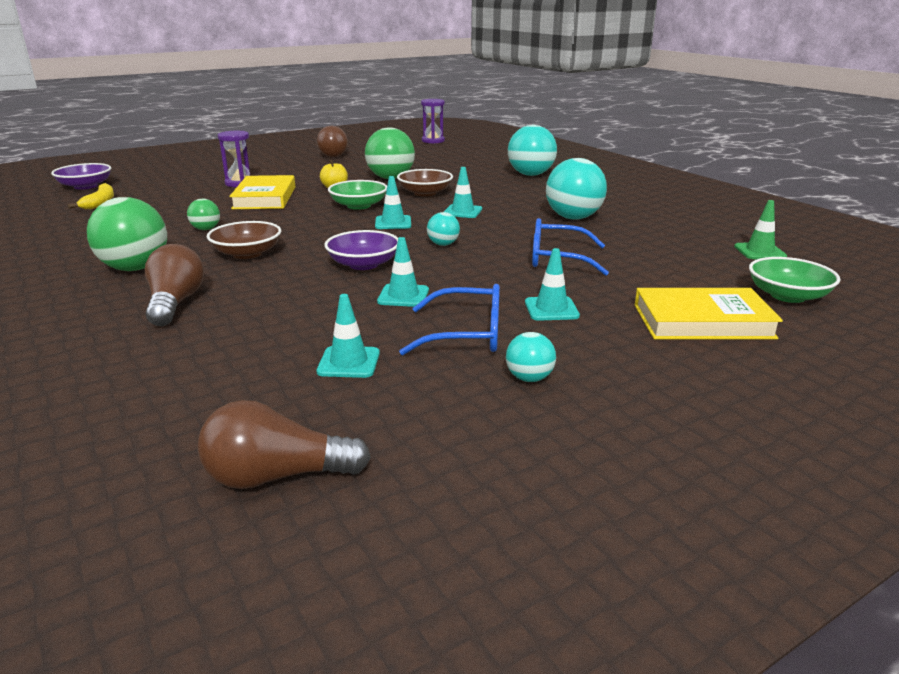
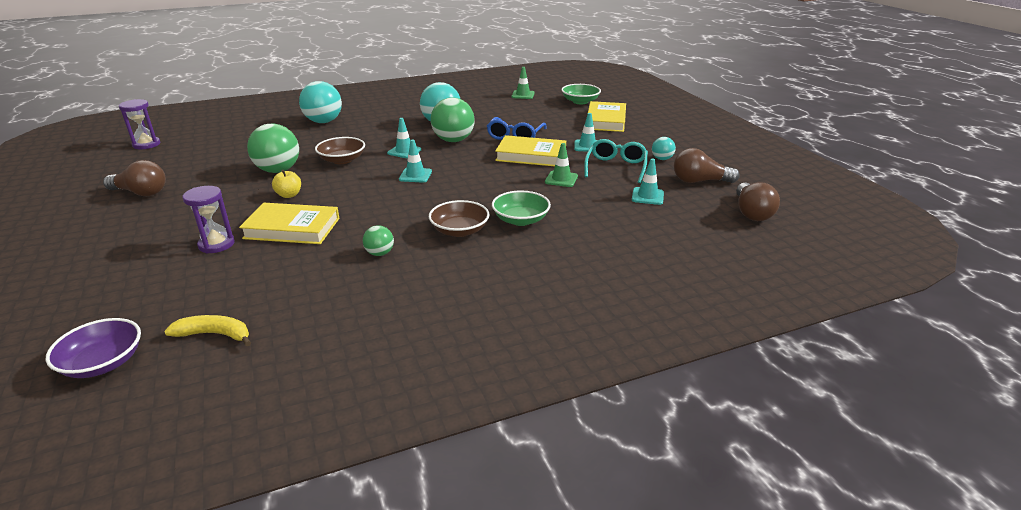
camera: 80 degrees left, 5 degrees up
(135, 268) = (474, 279): green ball -> green ball (453, 140)
(175, 303) = (557, 253): brown light bulb -> brown light bulb (699, 181)
(359, 206) = (358, 186): green bowl -> green bowl (520, 220)
(363, 264) = (502, 188): purple bowl -> none
(403, 296) = (561, 179): turquoise traffic cone -> green traffic cone
(443, 244) = (474, 163): turquoise ball -> none
(465, 334) = (616, 167): blue glasses -> turquoise glasses
(486, 273) = (531, 155): none -> yellow book

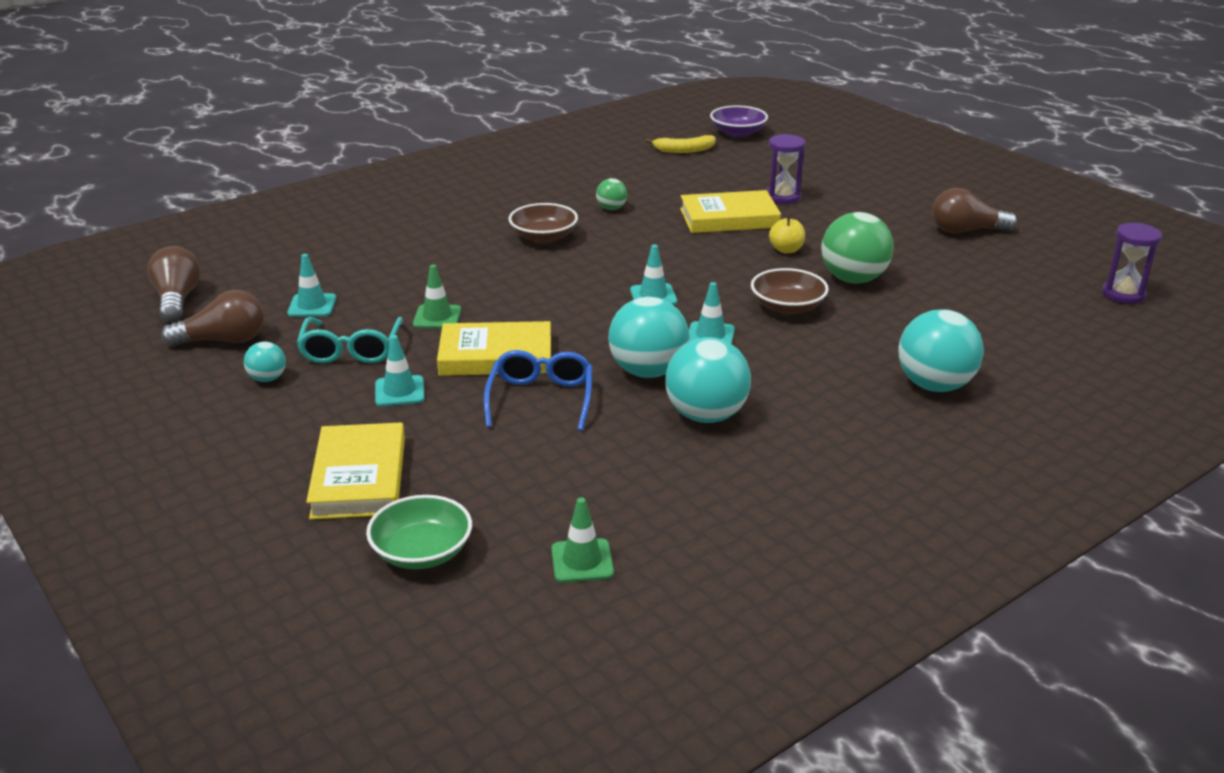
camera: 165 degrees right, 0 degrees up
(453, 140) = (648, 371): green ball -> turquoise ball
(520, 220) = (478, 256): green bowl -> none

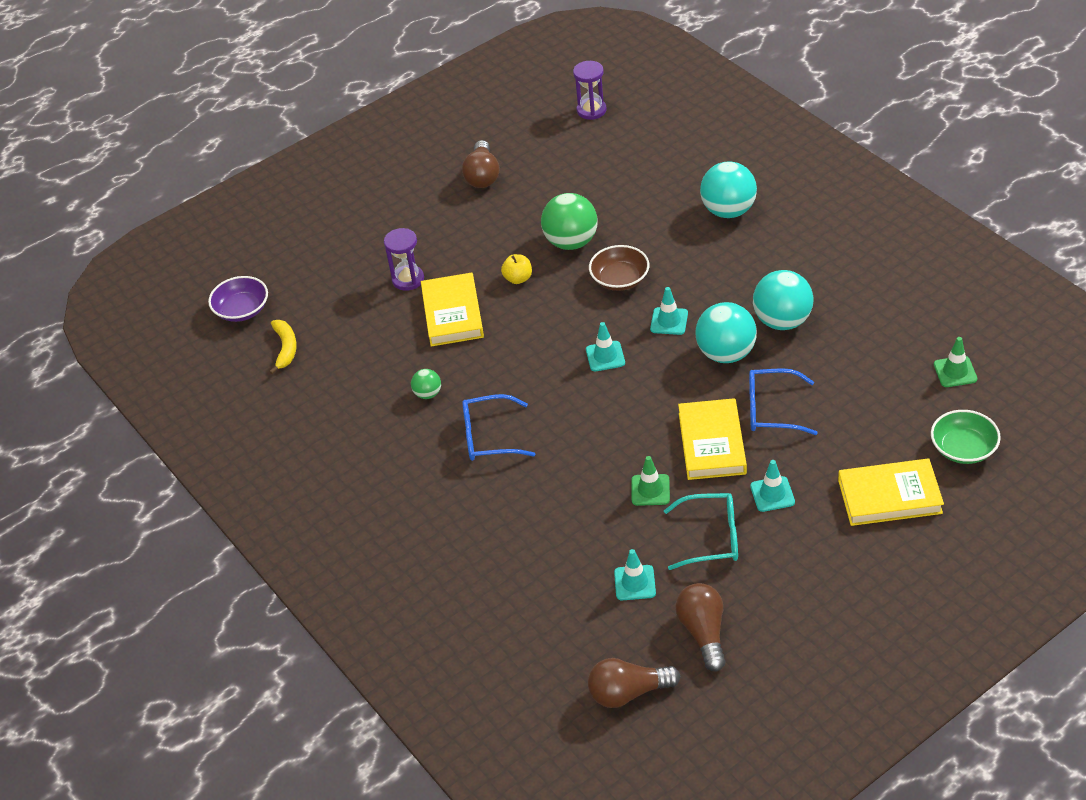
camera: 85 degrees left, 15 degrees up
(267, 379) = (763, 584): turquoise ball -> none
(543, 237) = (490, 437): brown bowl -> blue glasses

